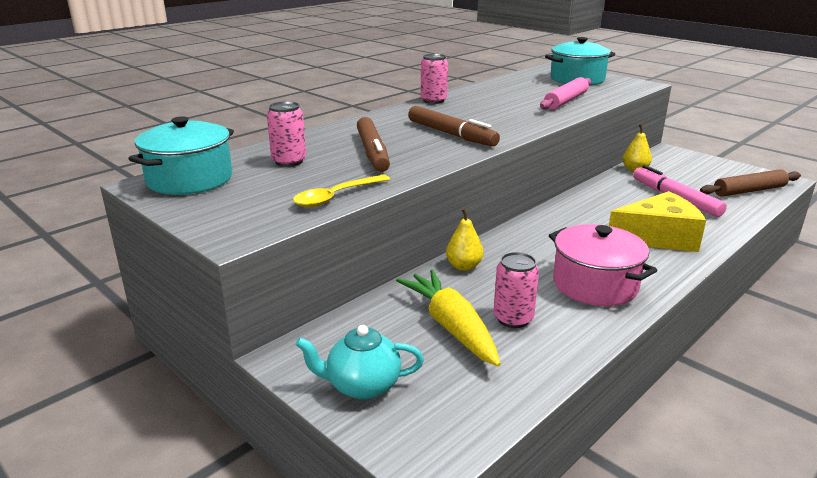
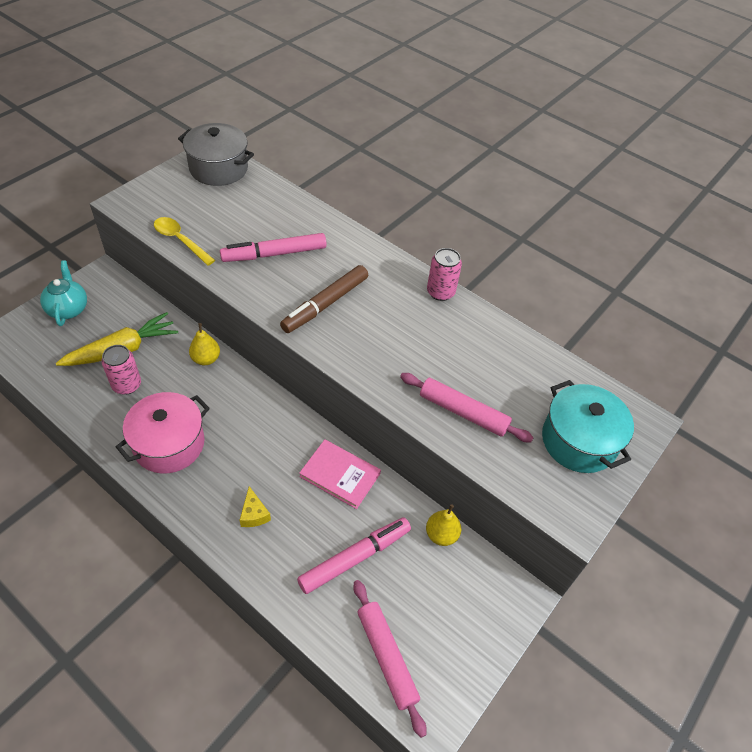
camera: 80 degrees right, 25 degrees up
(190, 179) = (218, 168): turquoise pot -> grey pot
(289, 161) = (253, 210): pink can -> none
(372, 152) = (274, 254): brown marker -> pink marker
(596, 201) = (340, 475): none -> pink book
(658, 237) = (254, 514): yellow cheese -> yellow cheese, size x0.44
(749, 191) = (387, 657): brown rolling pin -> pink rolling pin

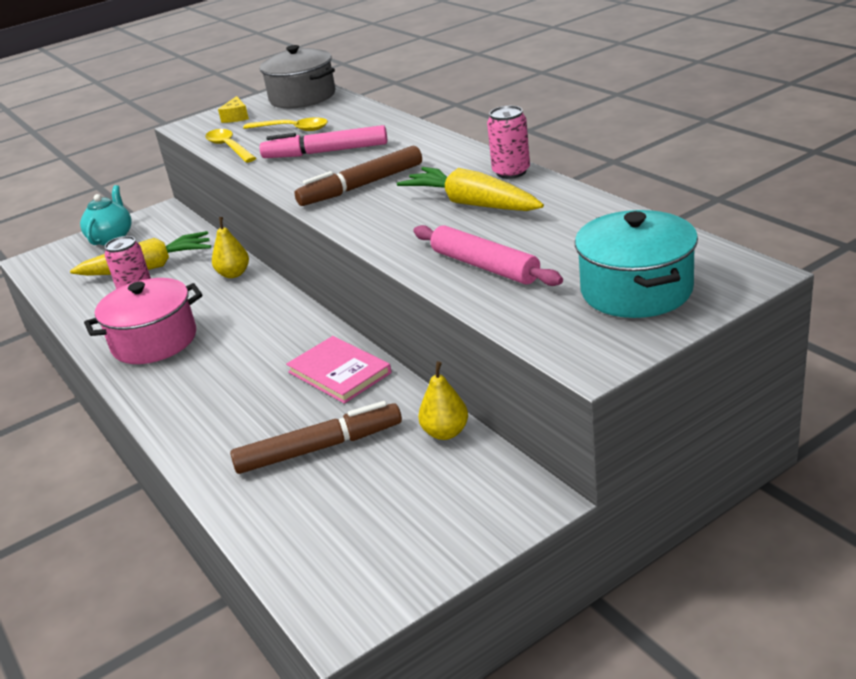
camera: 25 degrees right, 20 degrees down
(230, 217) = (292, 129): none -> yellow spoon
(254, 514) = (217, 402): yellow cheese -> yellow cheese (236, 117)
(355, 558) = (319, 448): pink marker -> brown marker
(387, 657) = (312, 546): pink rolling pin -> none
(425, 333) = (472, 204): none -> yellow carrot

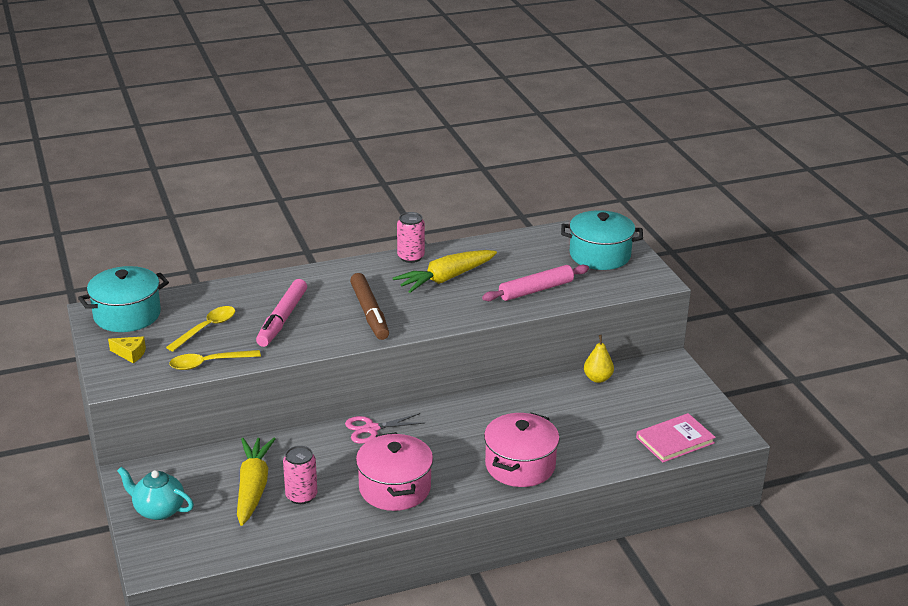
camera: 80 degrees left, 0 degrees up
(211, 414) = (520, 465): none -> pink pot
(234, 274) = (315, 440): yellow pear -> none
(263, 298) = (371, 429): none -> pink scissors
(302, 97) = (127, 315): grey pot -> turquoise pot
(319, 448) = (586, 425): brown marker -> none
(339, 372) = (506, 407): pink book -> pink book (675, 440)

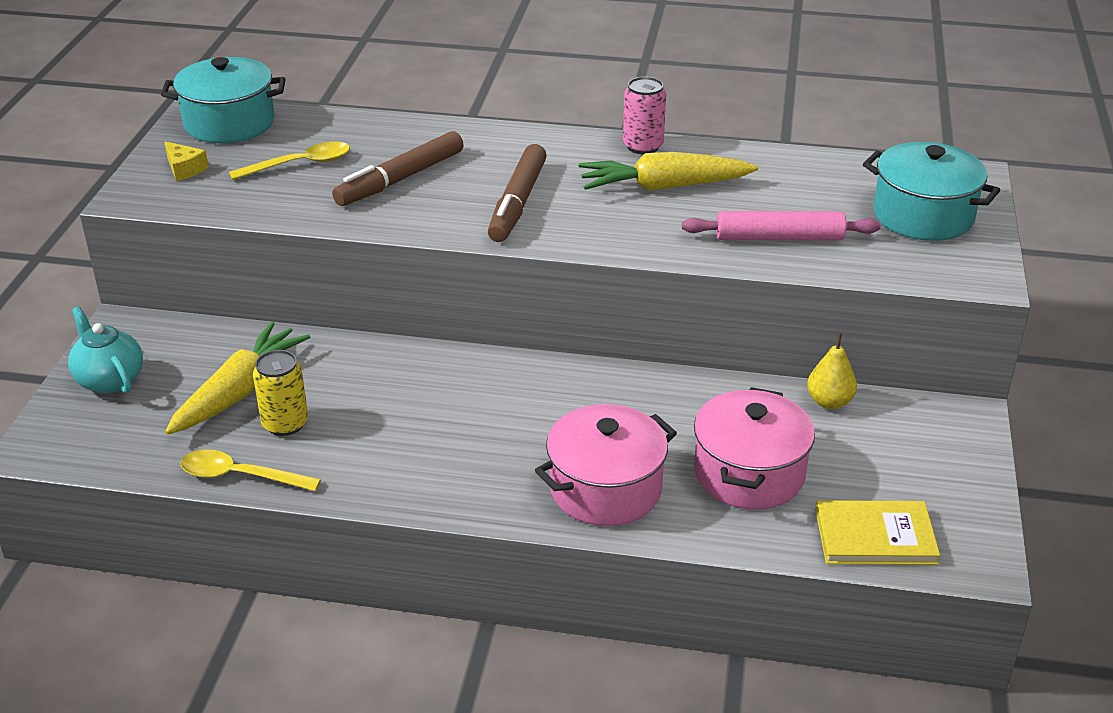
camera: 30 degrees right, 5 degrees up
(208, 363) = (258, 207): yellow spoon -> yellow spoon (240, 476)
(282, 319) = (400, 179): pink marker -> brown marker
(301, 496) = (285, 423): pink can -> yellow can
(371, 429) = (451, 366): pink scissors -> none
(395, 488) = (408, 457): pink pot -> pink pot (749, 473)
(675, 440) = (875, 537): pink book -> yellow book

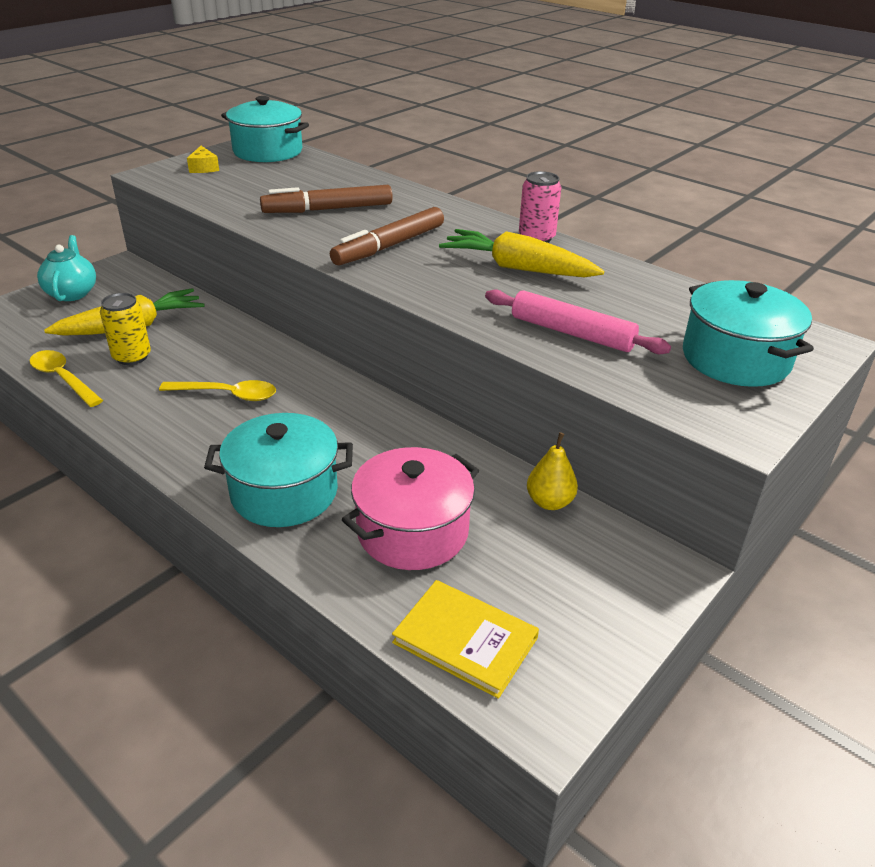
camera: 30 degrees right, 0 degrees up
(300, 164) = (276, 184): yellow spoon -> yellow spoon (227, 395)
(605, 489) = (284, 492): pink pot -> turquoise pot

